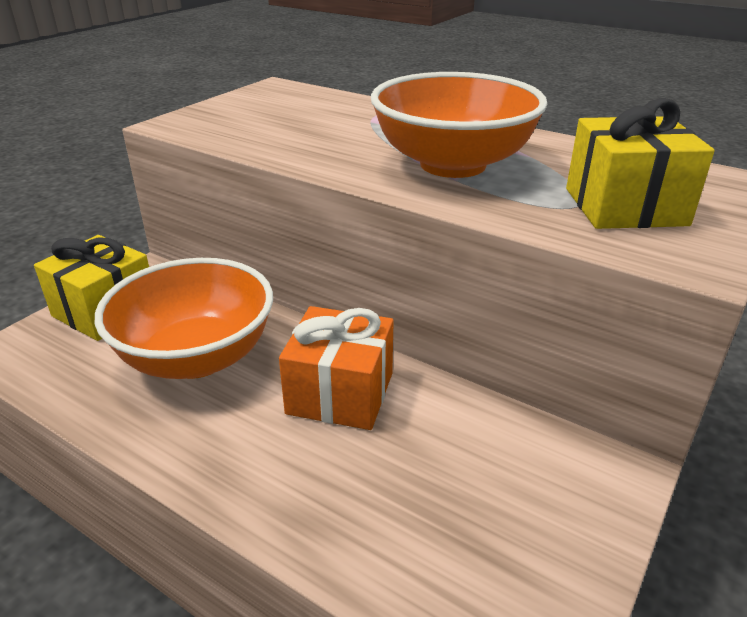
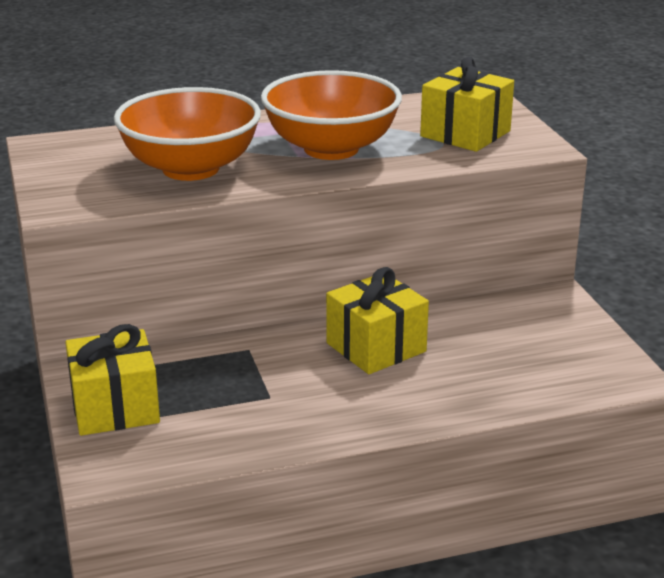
camera: 50 degrees left, 5 degrees down
(197, 357) = (251, 386): orange bowl -> orange bowl (191, 168)
(340, 393) = (376, 347): orange gift -> yellow gift

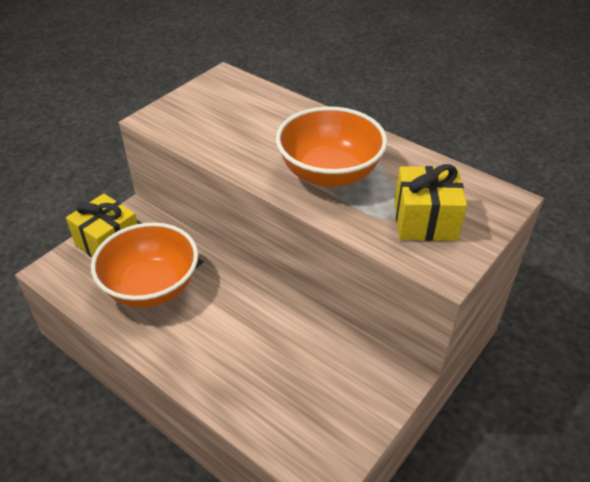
camera: 55 degrees right, 15 degrees up
(191, 168) = (242, 136): orange bowl -> orange bowl (151, 287)
(376, 347) = (250, 314): yellow gift -> none

